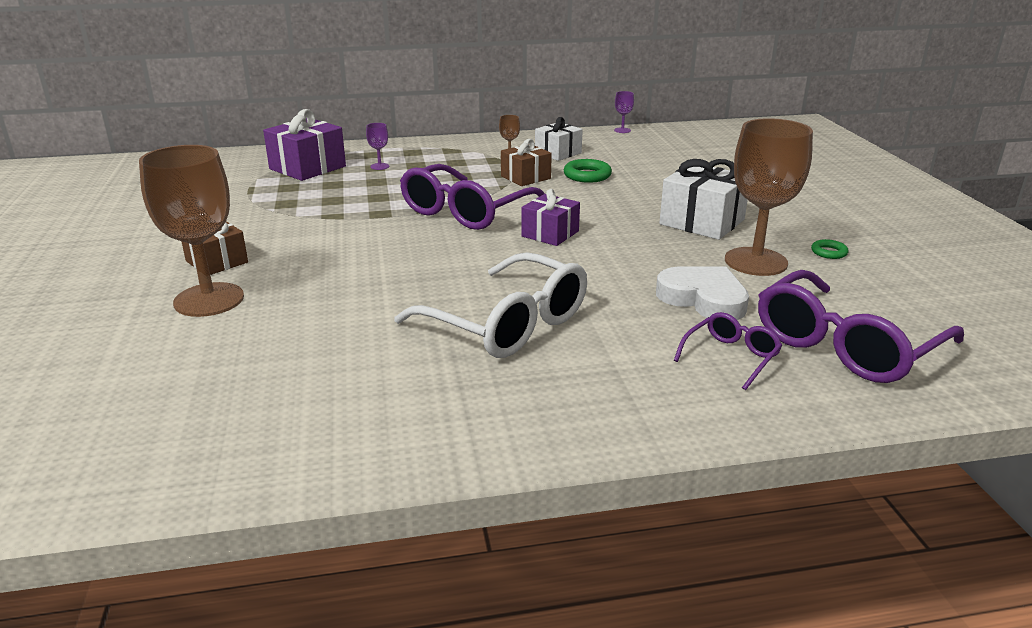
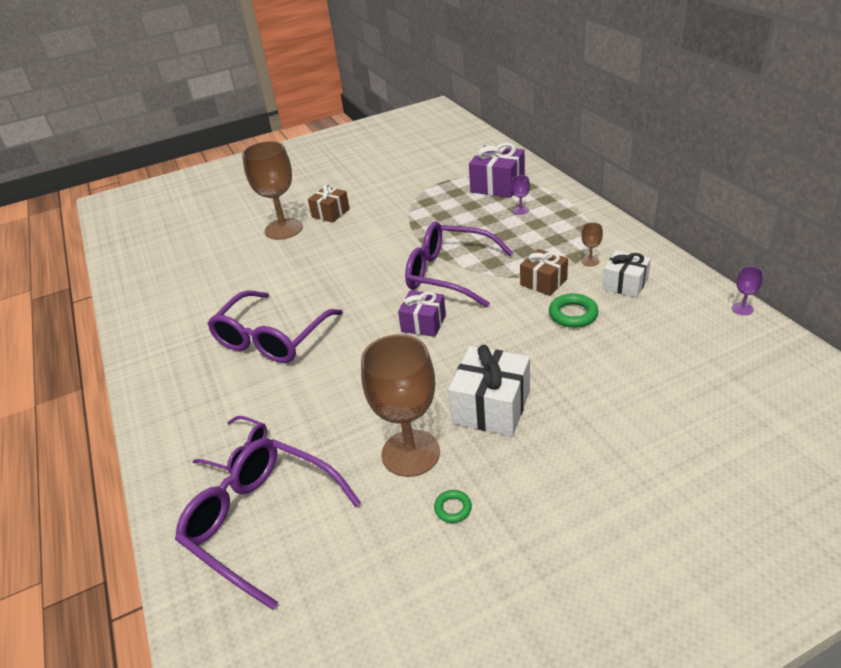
camera: 80 degrees right, 10 degrees up
(507, 324) = (272, 338): white glasses -> purple glasses
(703, 299) = (327, 427): white heart -> none

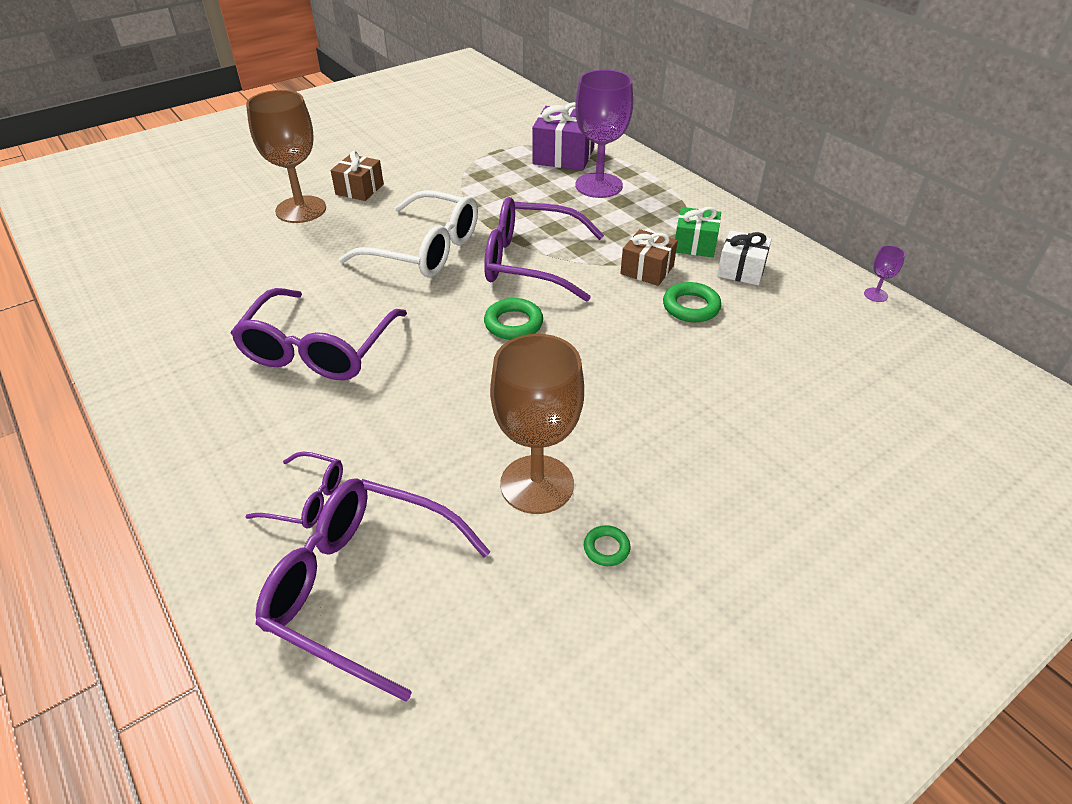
camera: 15 degrees left, 5 degrees up
(369, 262) = (425, 250): none -> white glasses
(423, 323) = (513, 323): purple gift -> green ring
(491, 407) = (622, 421): white gift -> none
(520, 210) = (599, 185): purple goblet -> purple goblet, size x2.49
(590, 261) = (695, 244): brown goblet -> green gift

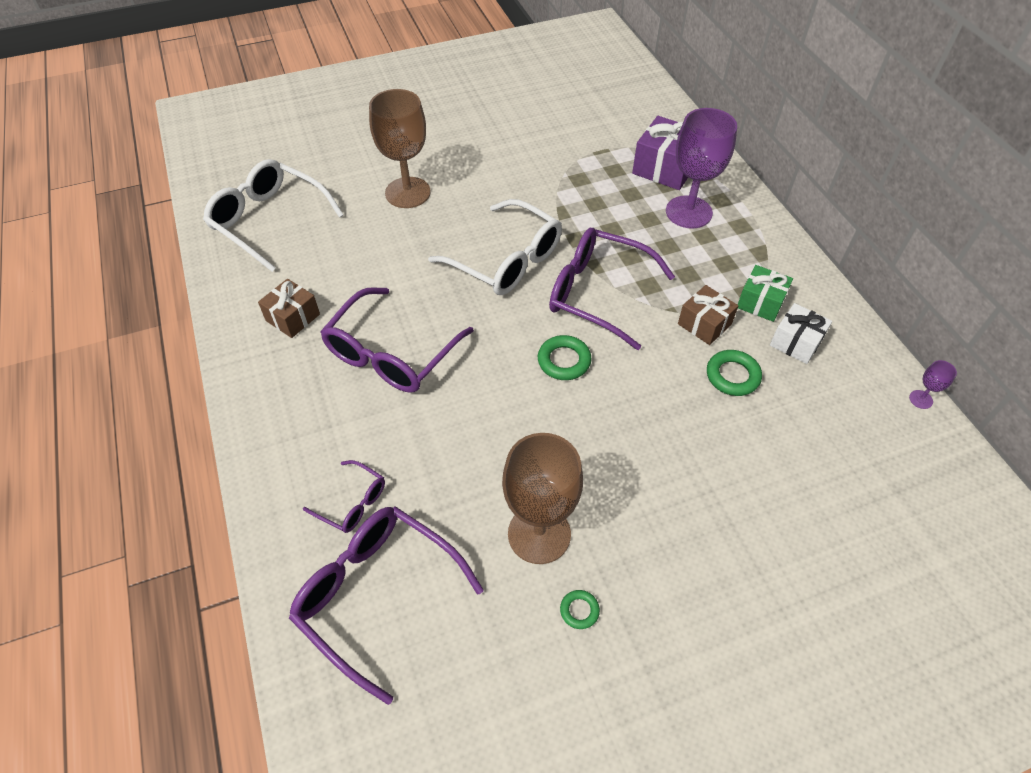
camera: 15 degrees right, 10 degrees up
(144, 255) = (268, 220): none -> white glasses
(359, 189) = (464, 177): brown gift -> brown gift (293, 317)

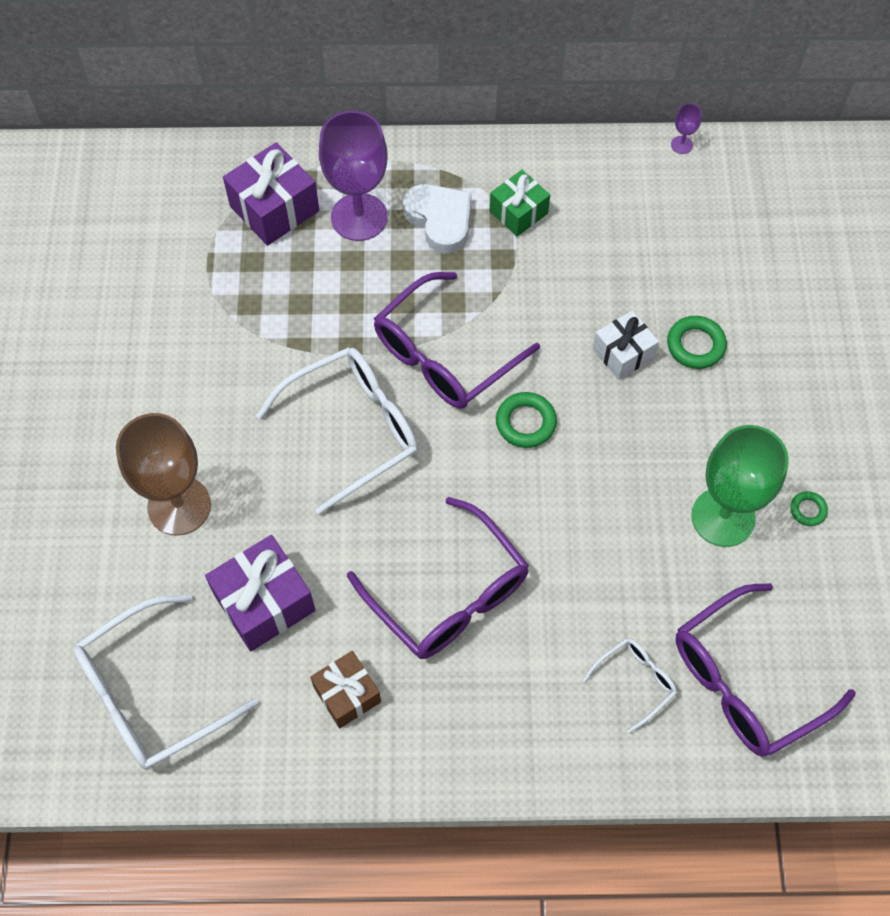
camera: 70 degrees left, 10 degrees up
(351, 254) = (264, 602): none -> purple gift
(352, 503) = (635, 681): purple glasses -> white glasses
(539, 534) = (723, 517): brown goblet -> green goblet
(704, 324) = (527, 274): brown gift -> none
(718, 257) = (440, 220): none -> white heart
(732, 376) = (601, 279): green ring -> green ring (695, 345)
(796, 342) = (581, 207): white gift -> white gift (623, 353)

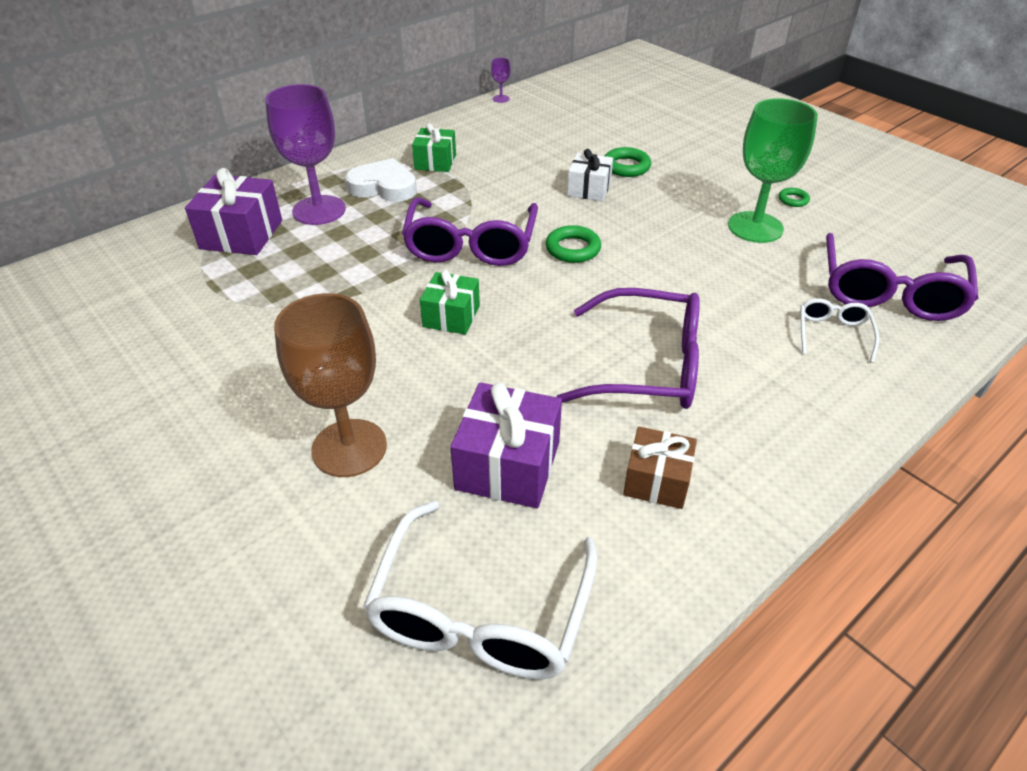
camera: 40 degrees left, 20 degrees down
(353, 429) = (451, 316): white glasses -> green gift

